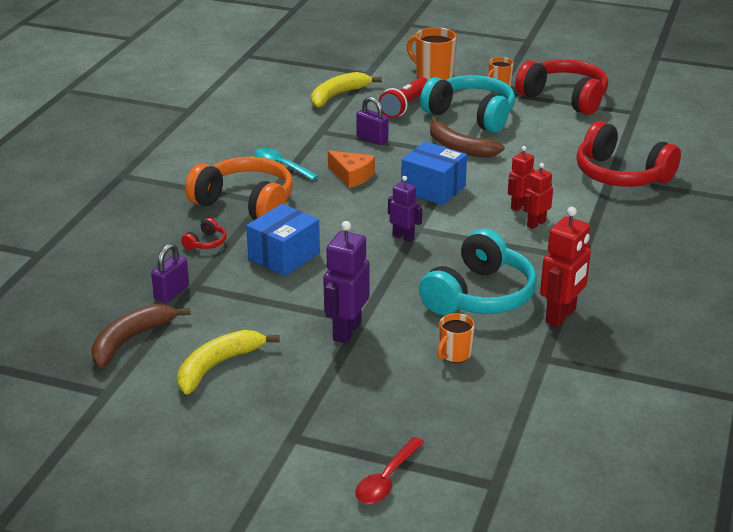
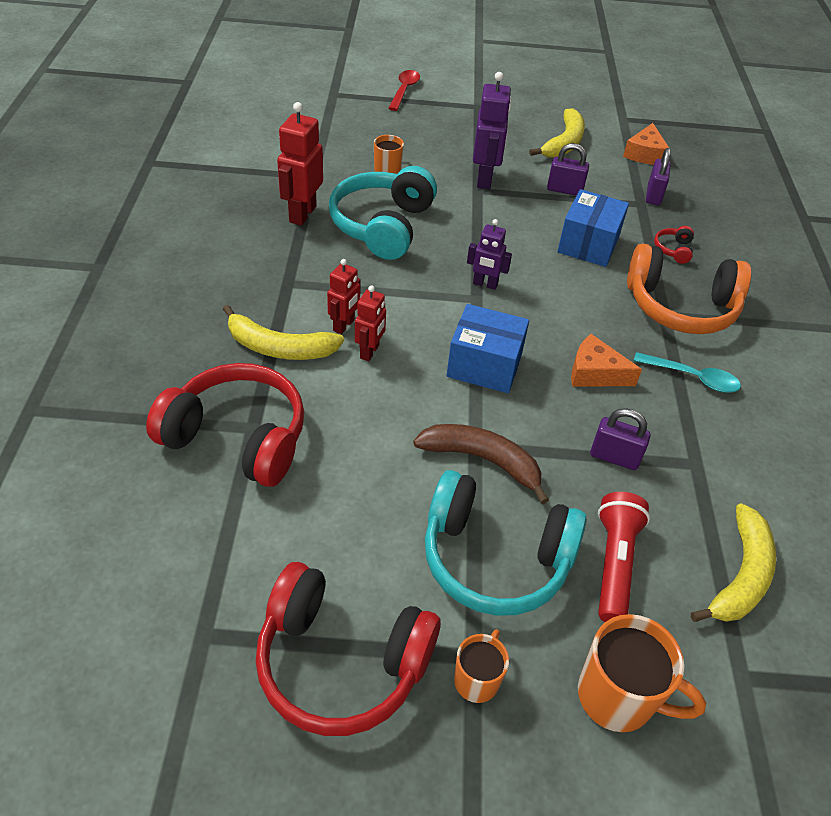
camera: 160 degrees right, 15 degrees up
(131, 340) = (644, 154): brown banana -> orange cheese
(264, 309) = (564, 190): none -> purple padlock
(590, 216) = (279, 347): none -> yellow banana

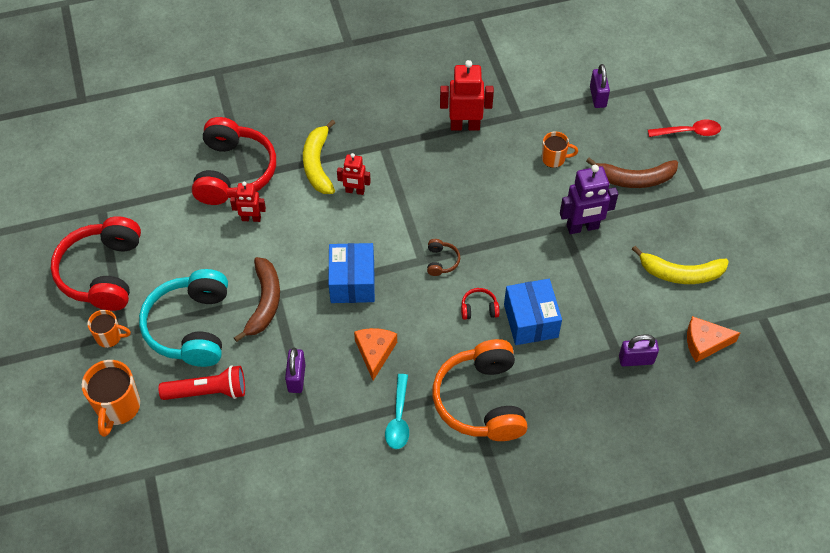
camera: 75 degrees right, 10 degrees up
(370, 352) = (336, 213): red robot -> red robot (251, 219)
(383, 226) = (478, 178): turquoise headphones -> none
(442, 133) = (634, 179): none -> brown banana
(485, 284) = (441, 261): purple robot -> brown headphones
(564, 190) = (602, 288): purple padlock -> purple padlock (598, 97)
(588, 244) = (531, 321): blue box -> blue box turned 75 degrees clockwise
(673, 250) = (558, 386): red headphones -> red headphones (479, 309)
(740, 575) = (222, 466): yellow banana -> none

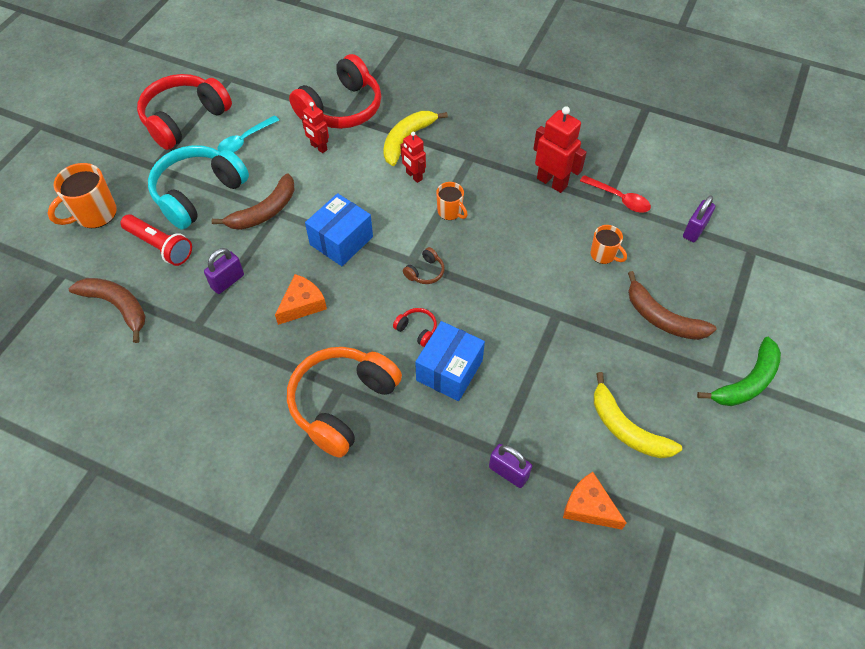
camera: 40 degrees right, 0 degrees up
(110, 337) = (142, 164): orange mug -> orange mug (450, 212)
(228, 463) = (117, 306): none -> brown banana
(399, 418) = (266, 368): turquoise spoon -> turquoise spoon (245, 140)
(582, 227) = (573, 326): purple robot -> none
(689, 132) = (756, 312): red spoon -> red spoon (619, 198)
(724, 186) = (747, 382): none -> green banana

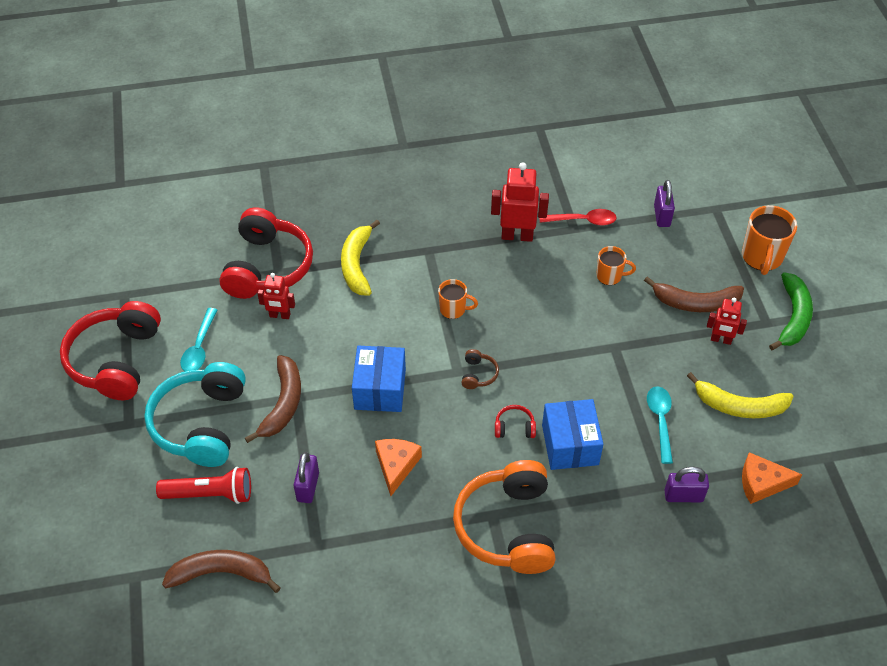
camera: 35 degrees left, 5 degrees down
(94, 214) = (111, 503): orange mug -> orange mug (761, 257)
(414, 176) = (393, 295): red robot -> red robot (721, 340)
(543, 397) = (660, 421): none -> turquoise spoon

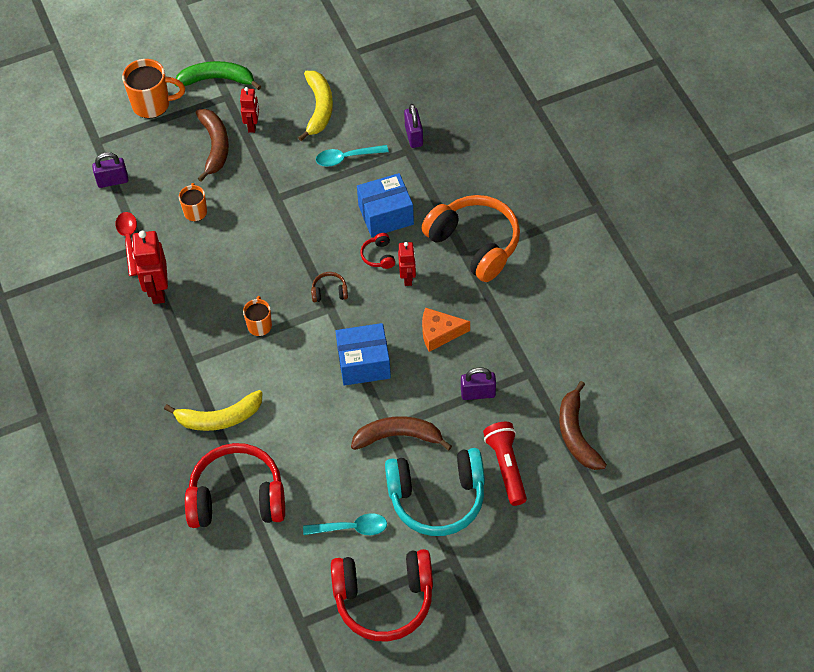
camera: 100 degrees left, 5 degrees up
(280, 315) = (297, 468): red robot -> red robot (408, 278)
(508, 527) = (474, 244): orange headphones -> orange headphones turned 120 degrees counterclockwise
(761, 483) = (389, 89): orange cheese -> none

